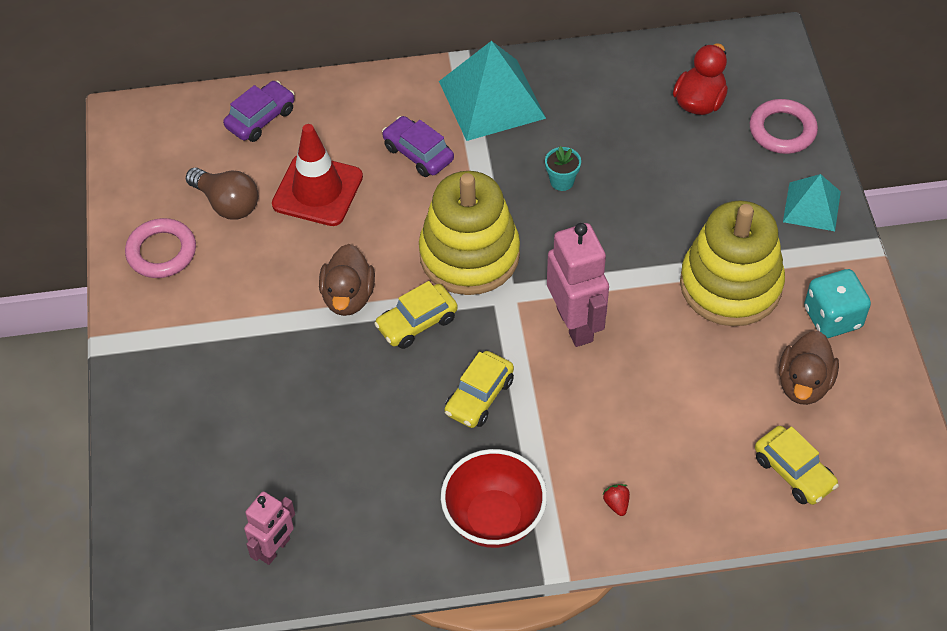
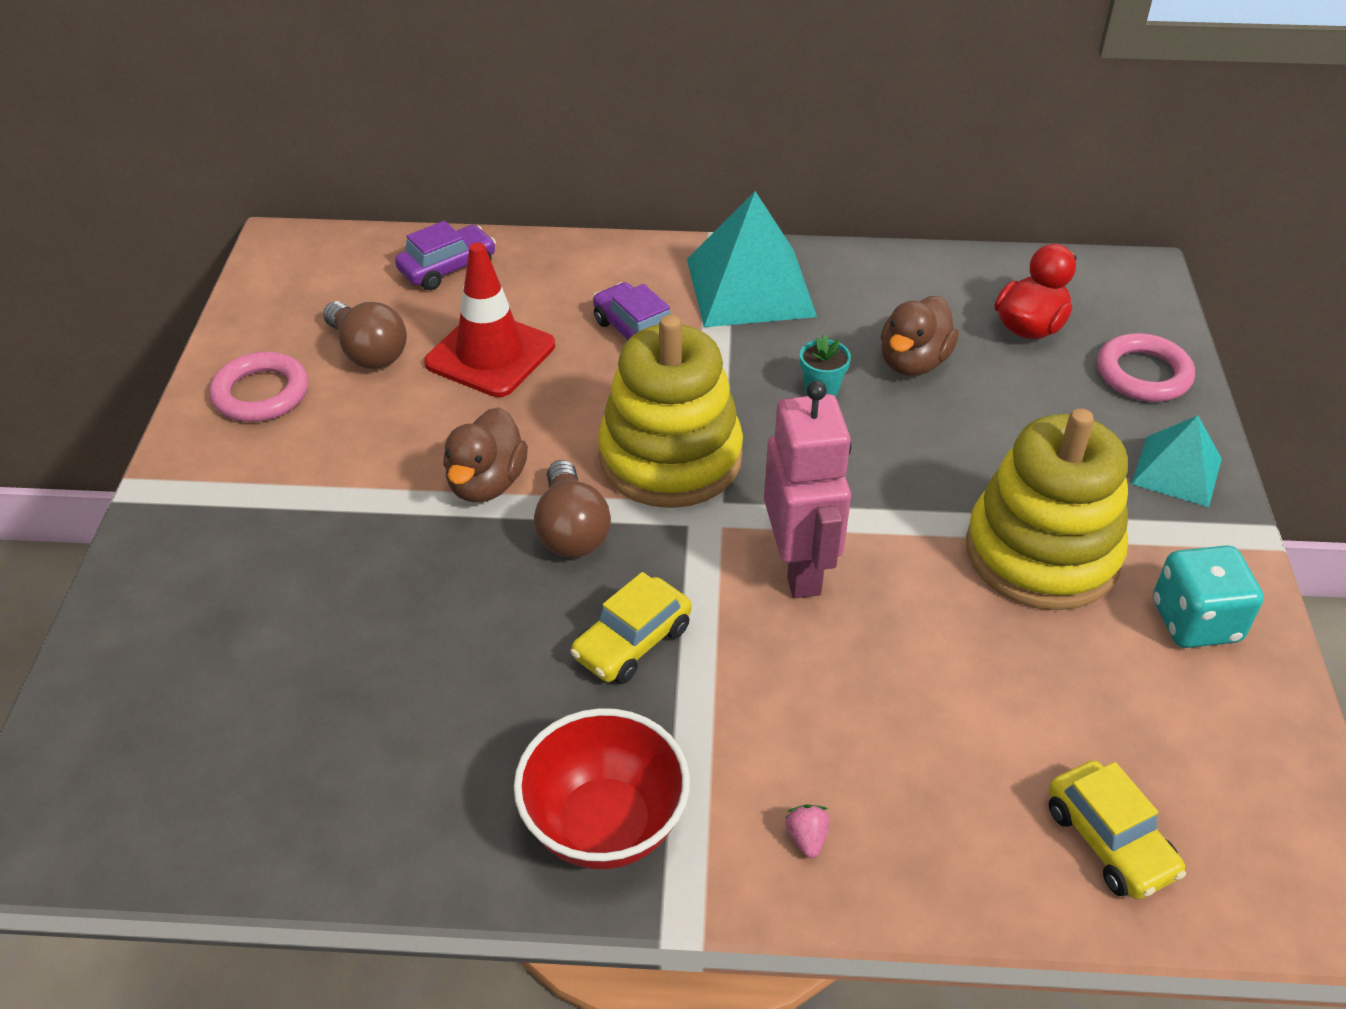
camera: 10 degrees right, 10 degrees down
(275, 549) = (253, 808): pink robot -> none
(417, 323) = (571, 530): yellow car -> brown light bulb
(616, 504) = (807, 838): red strawberry -> pink strawberry
(804, 384) = (1140, 708): brown duck -> brown duck (913, 362)

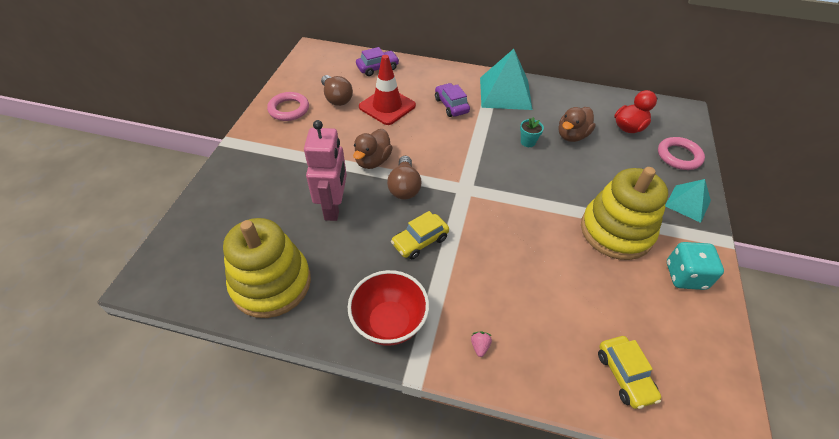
camera: 10 degrees right, 5 degrees up
(670, 458) = (454, 162): yellow stacking toy -> yellow stacking toy (271, 283)
(799, 568) = (502, 220): pink robot -> pink robot (334, 207)

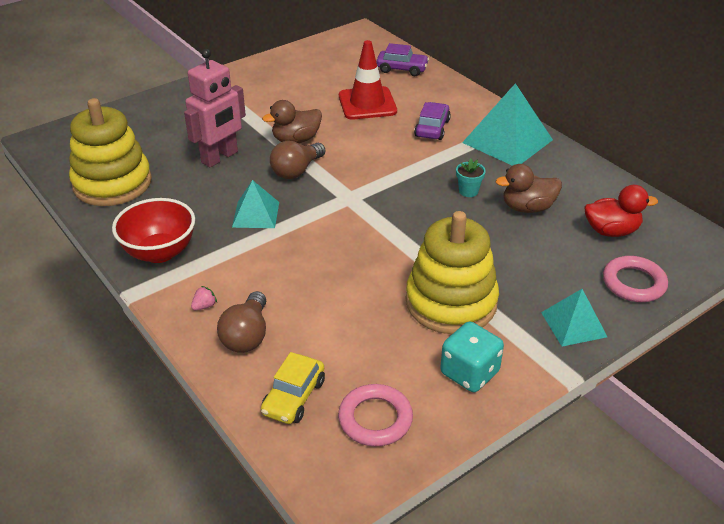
camera: 40 degrees right, 10 degrees down
(289, 109) = (277, 71): pink ring -> pink ring (375, 419)
(336, 98) = (329, 79): brown light bulb -> brown light bulb (247, 335)
(420, 241) = (256, 214): yellow car -> turquoise pyramid

